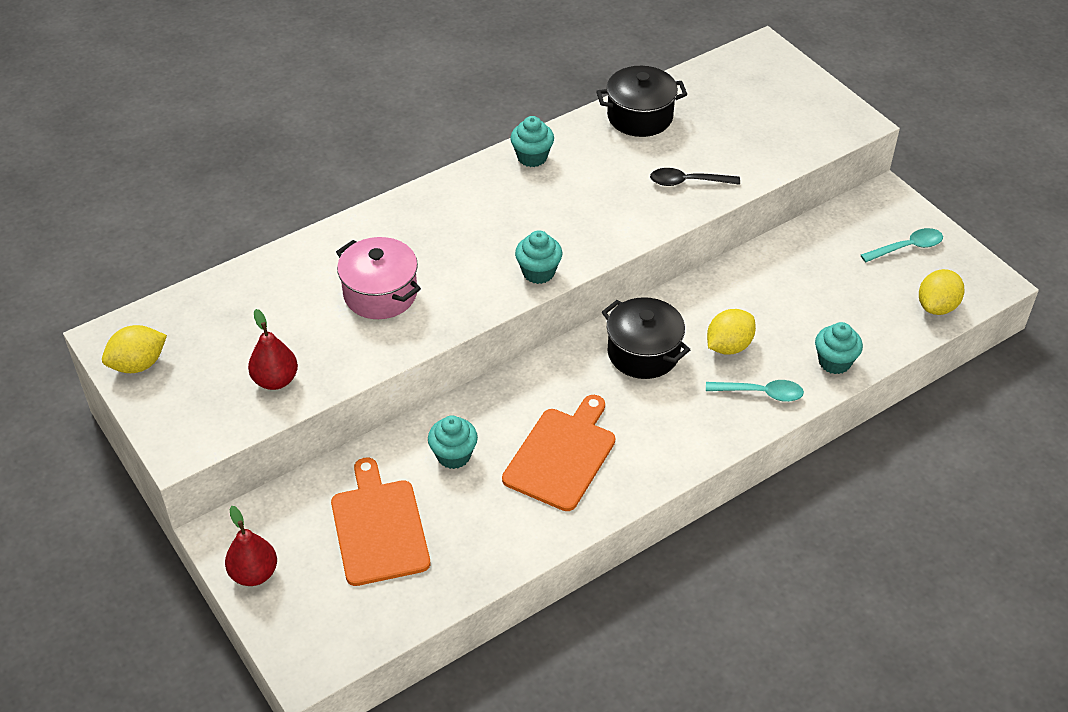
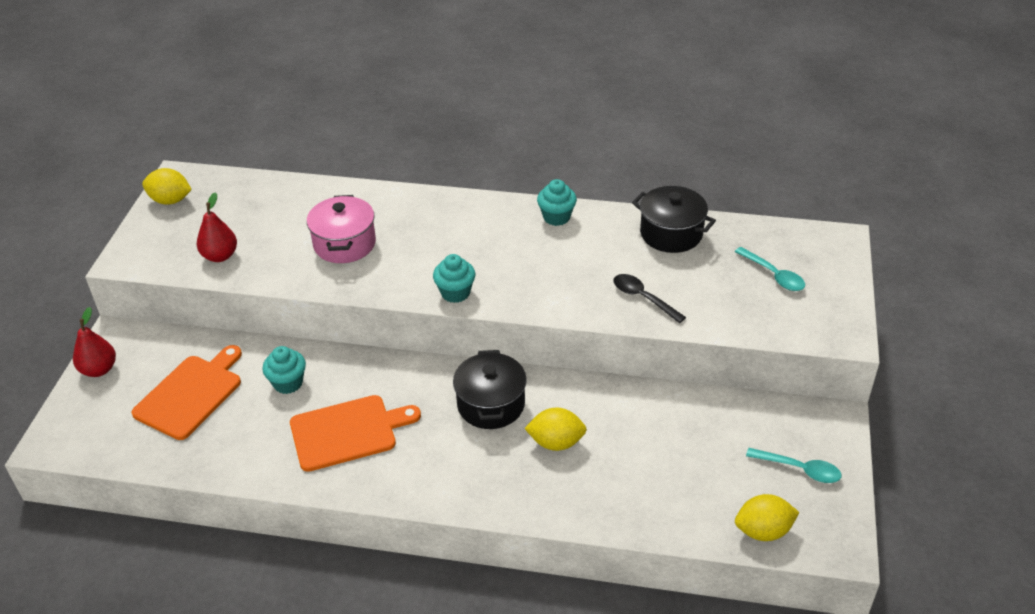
camera: 45 degrees right, 5 degrees down
(761, 393) = (533, 492): turquoise spoon -> turquoise spoon (774, 275)
(834, 362) = (619, 511): turquoise cupcake -> none

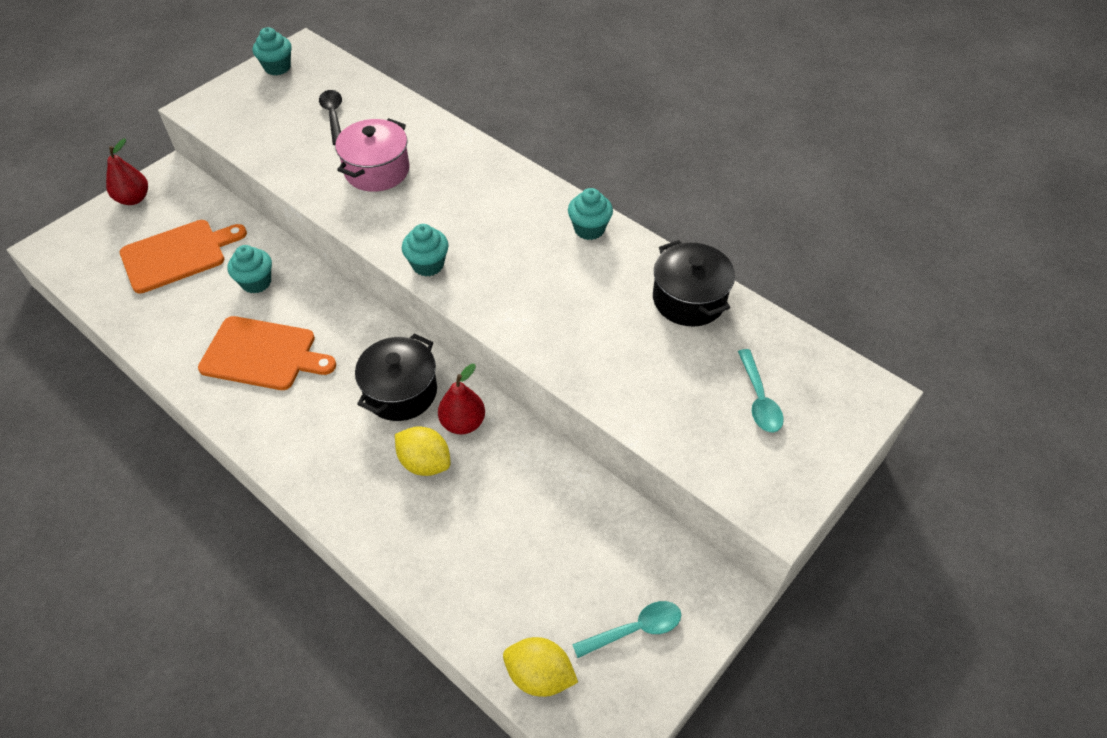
camera: 30 degrees right, 10 degrees up
(170, 200) = (277, 67): yellow lemon -> turquoise cupcake
(220, 256) = (269, 136): red pear -> red pear (463, 423)
(643, 298) = (598, 357): black spoon -> black spoon (333, 116)
(799, 469) = (635, 629): turquoise spoon -> turquoise spoon turned 75 degrees counterclockwise

